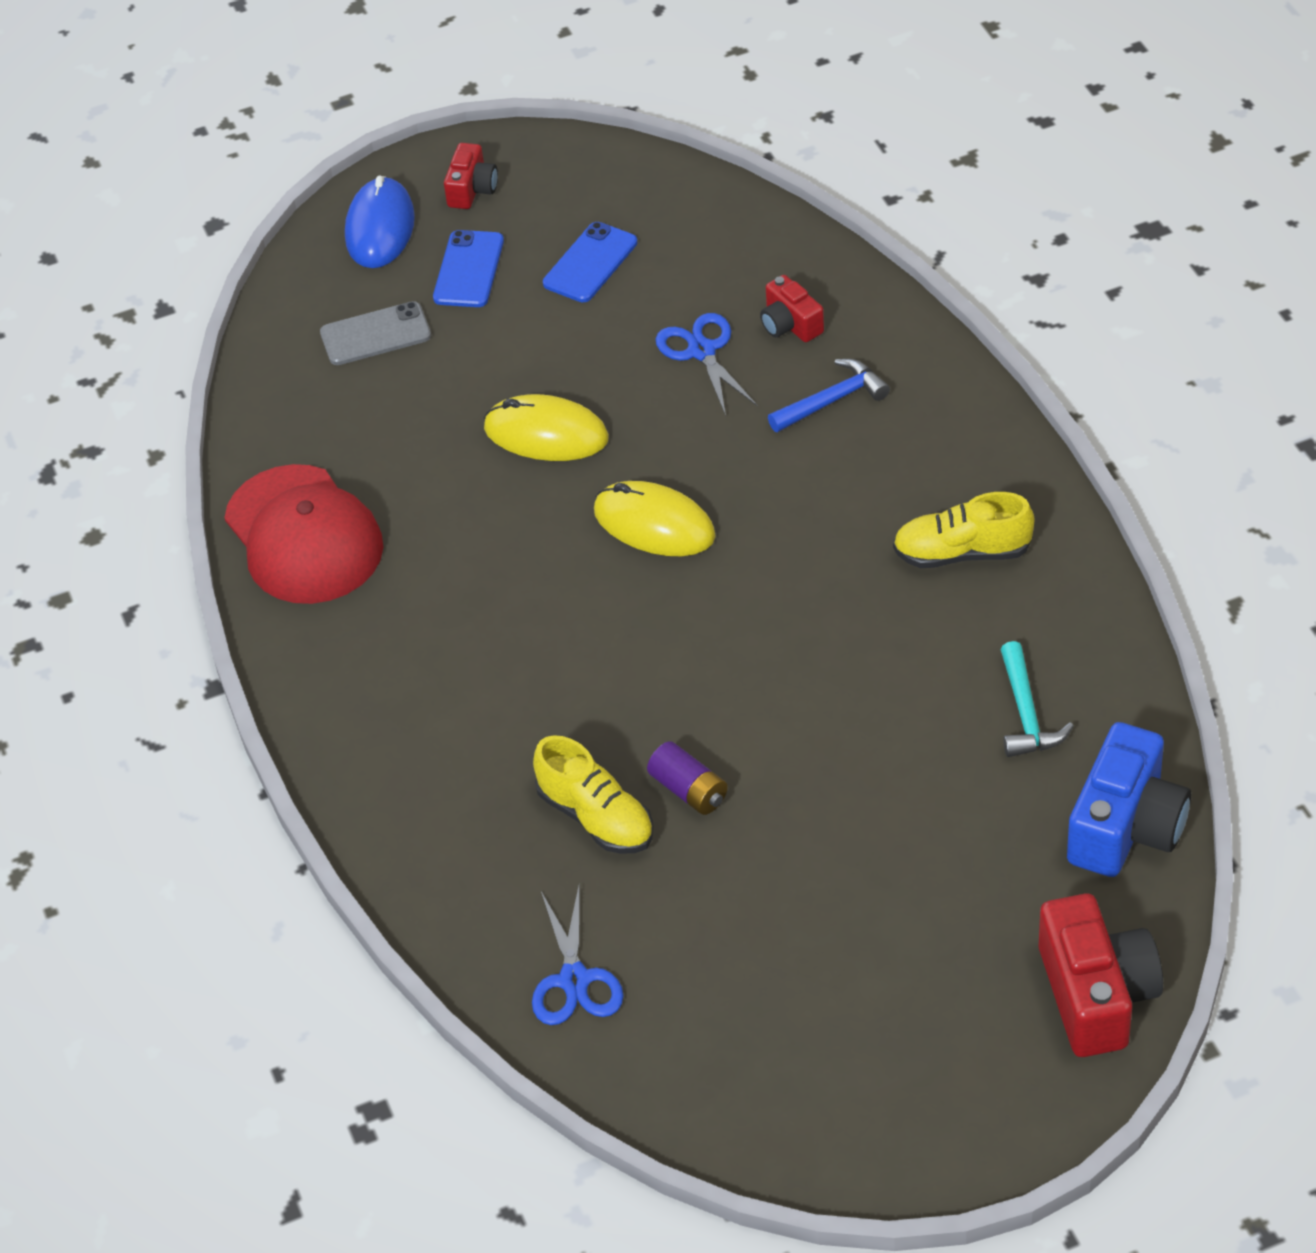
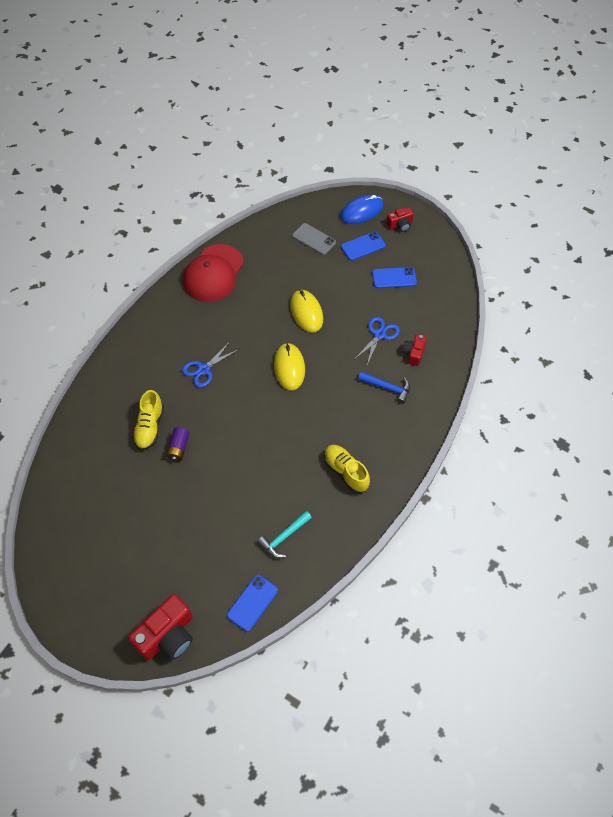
camera: 50 degrees right, 10 degrees up
(574, 980) = (78, 461): blue scissors -> blue scissors (204, 369)
(1126, 826) = (252, 603): blue camera -> blue phone

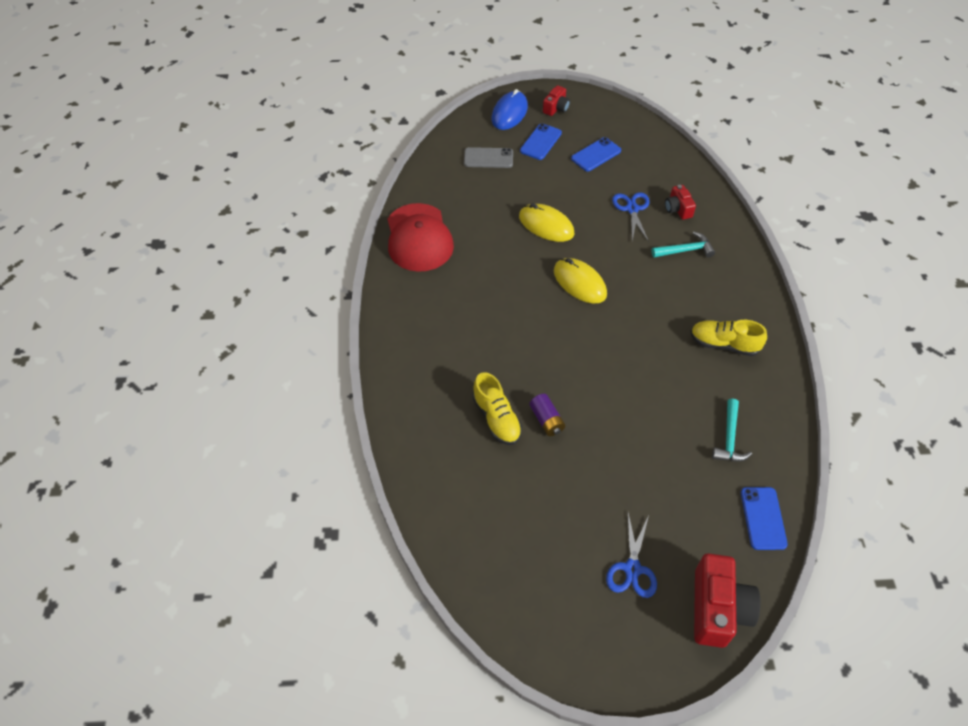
camera: 35 degrees left, 5 degrees down
(204, 369) = (497, 331): blue scissors -> blue scissors (632, 569)
(387, 388) = (685, 250): blue hammer -> turquoise hammer

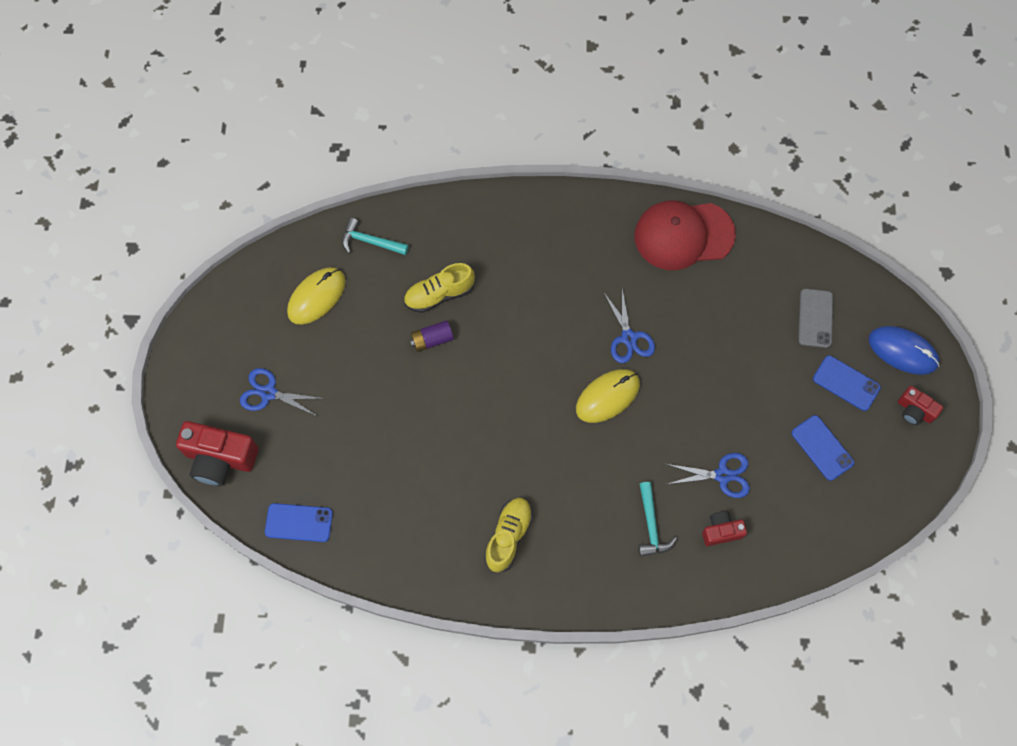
camera: 95 degrees right, 15 degrees up
(522, 271) = (628, 338): none -> blue scissors
(546, 225) = (698, 372): yellow mouse -> yellow mouse (316, 297)
(729, 438) = (390, 512): turquoise hammer -> turquoise hammer (370, 241)

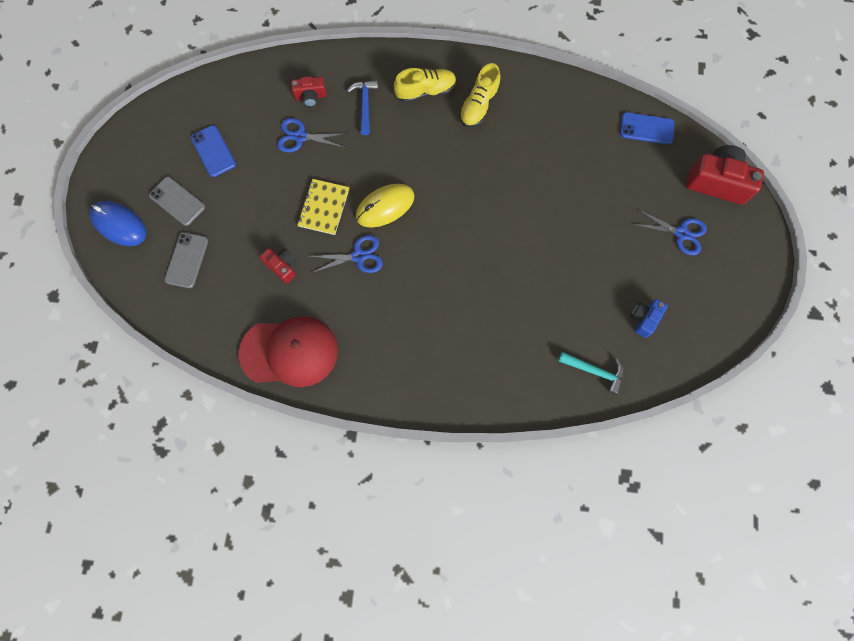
camera: 175 degrees left, 5 degrees up
(316, 297) = (644, 319): yellow mouse -> blue camera
(432, 340) = (536, 269): purple battery -> none
(439, 294) = (528, 311): yellow shoe -> yellow shoe (425, 91)
(628, 338) = (358, 256): blue scissors -> blue scissors turned 90 degrees clockwise
(651, 525) = (365, 105): turquoise hammer -> blue hammer
(677, 389) = (324, 207): none -> yellow notebook
(846, 383) = (177, 201): blue phone -> grey phone
(914, 411) = (127, 174): red camera -> red camera (282, 267)

